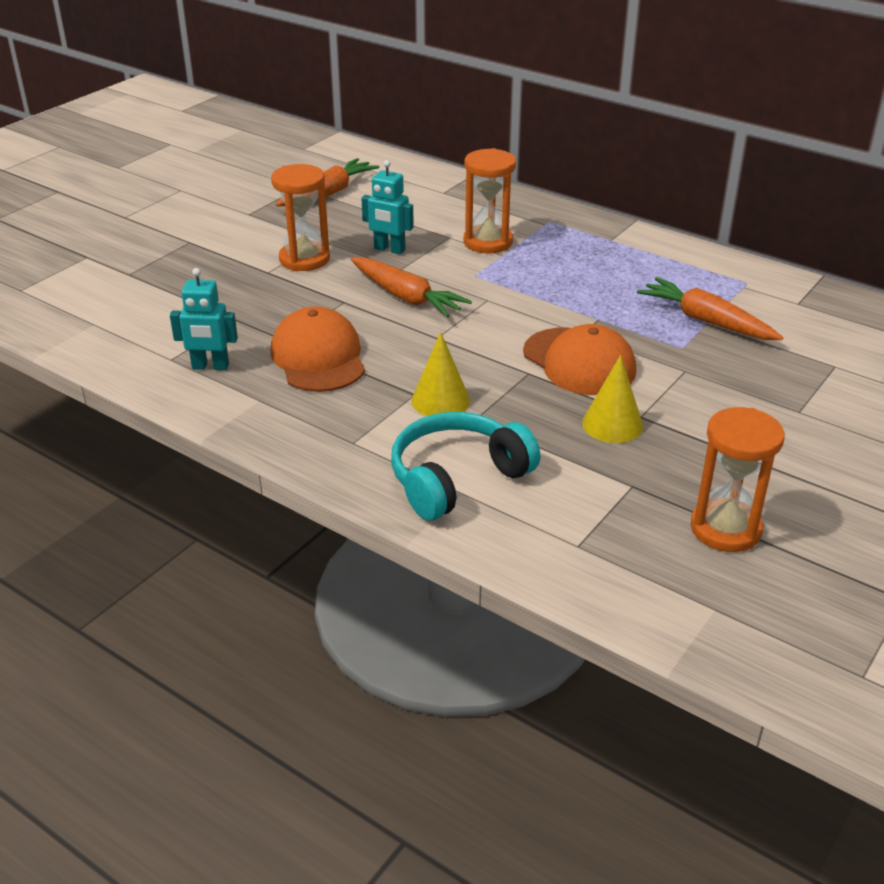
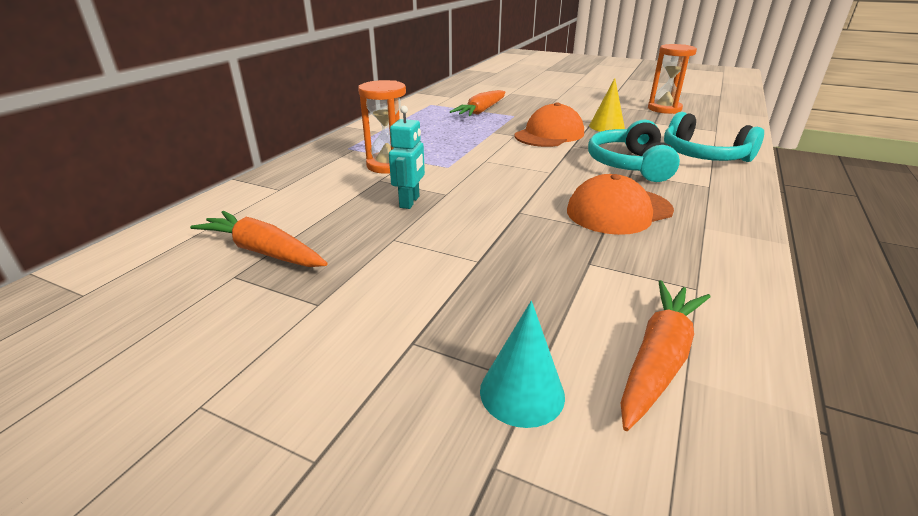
camera: 100 degrees left, 5 degrees down
(124, 269) = (522, 392): none -> turquoise cone
(210, 366) = (685, 260): turquoise robot -> none
(304, 259) = (442, 242): orange hourglass -> none
(406, 297) = (496, 187): orange carrot -> orange carrot (658, 359)
(440, 400) = (630, 165): yellow cone -> turquoise headphones

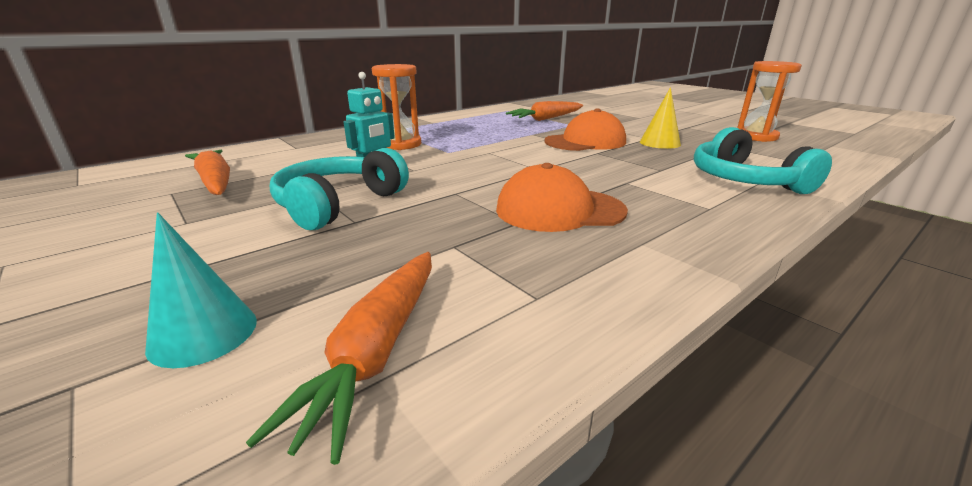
camera: 25 degrees right, 5 degrees down
(630, 165) = (636, 176): turquoise headphones -> turquoise headphones (339, 204)
(658, 359) = (377, 351): orange carrot -> orange carrot turned 135 degrees clockwise

